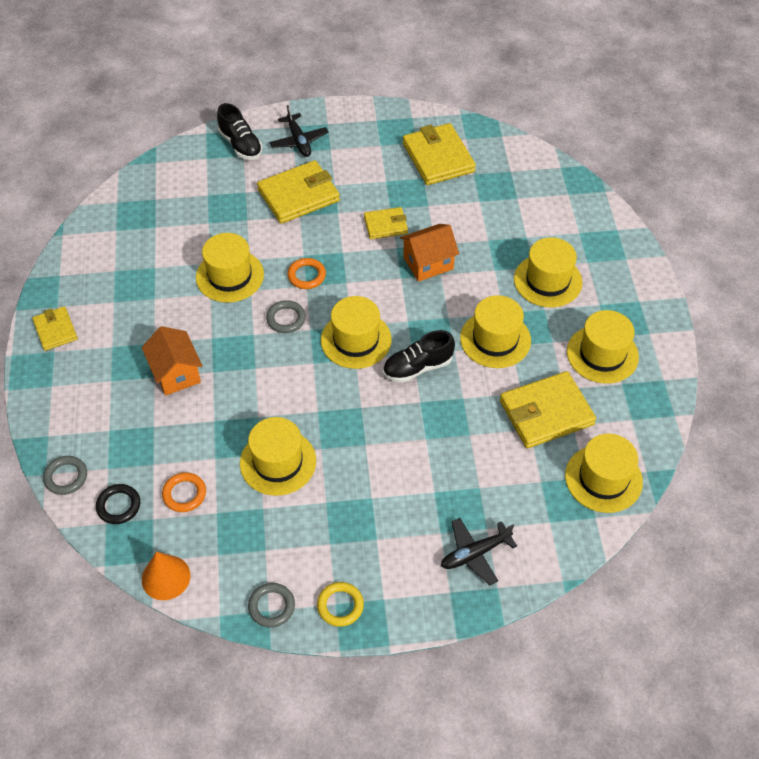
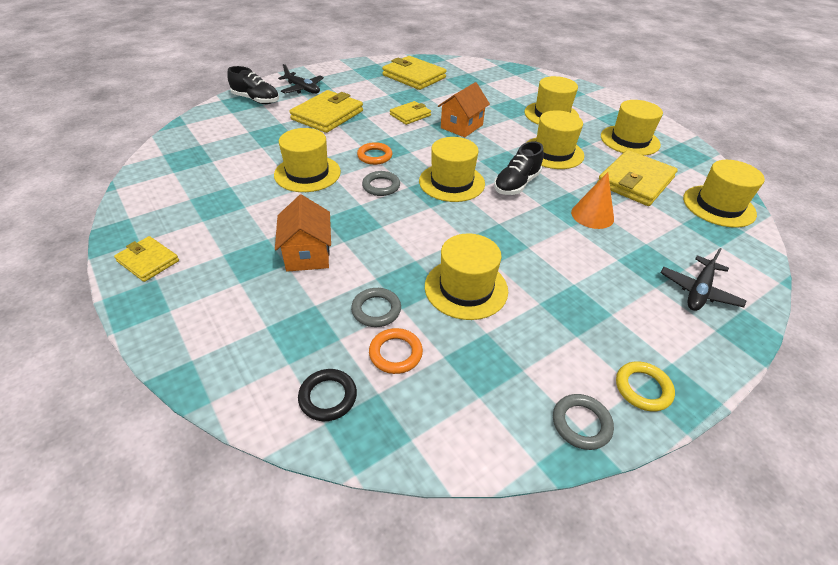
camera: 30 degrees left, 10 degrees down
(66, 477) = (240, 394): grey ring -> grey ring (376, 310)
(166, 577) = (441, 450): orange cone -> orange cone (592, 215)
(176, 373) = (308, 254): orange house -> orange house turned 45 degrees clockwise

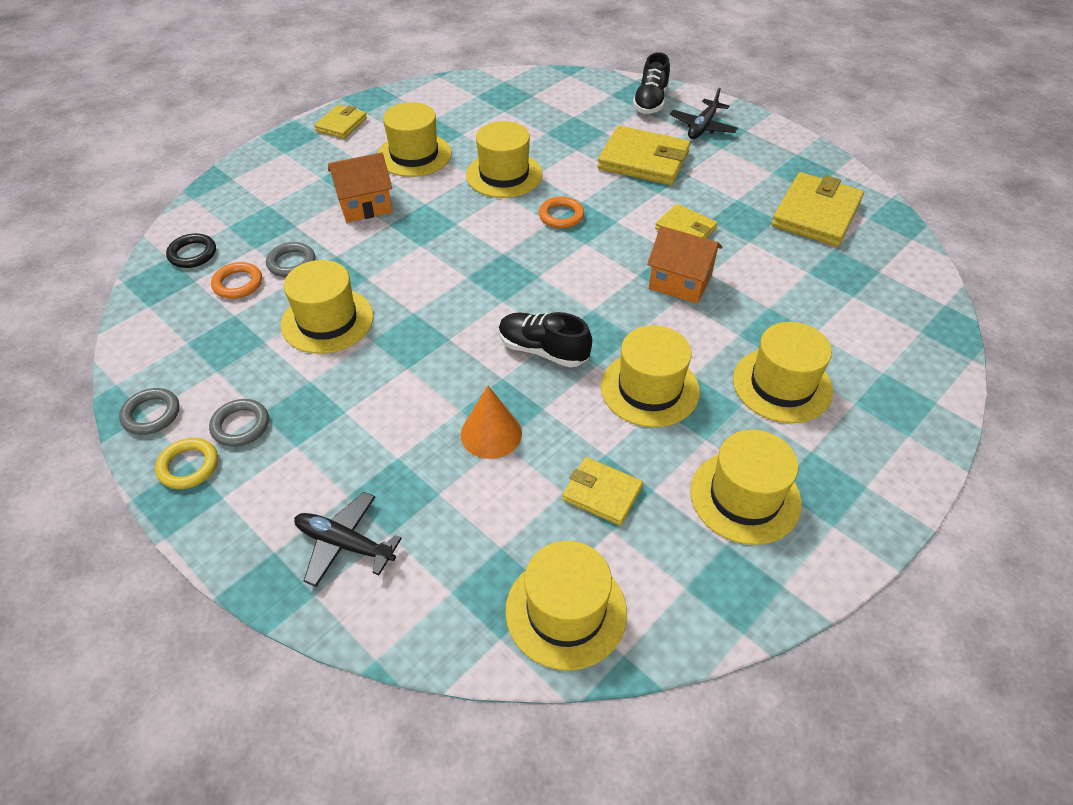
camera: 80 degrees right, 5 degrees up
(381, 186) = (497, 232): grey ring -> grey ring (240, 425)
(451, 182) = (526, 288): yellow hat -> yellow hat (414, 155)
(635, 181) = (602, 493): yellow wallet -> yellow wallet, size x0.57

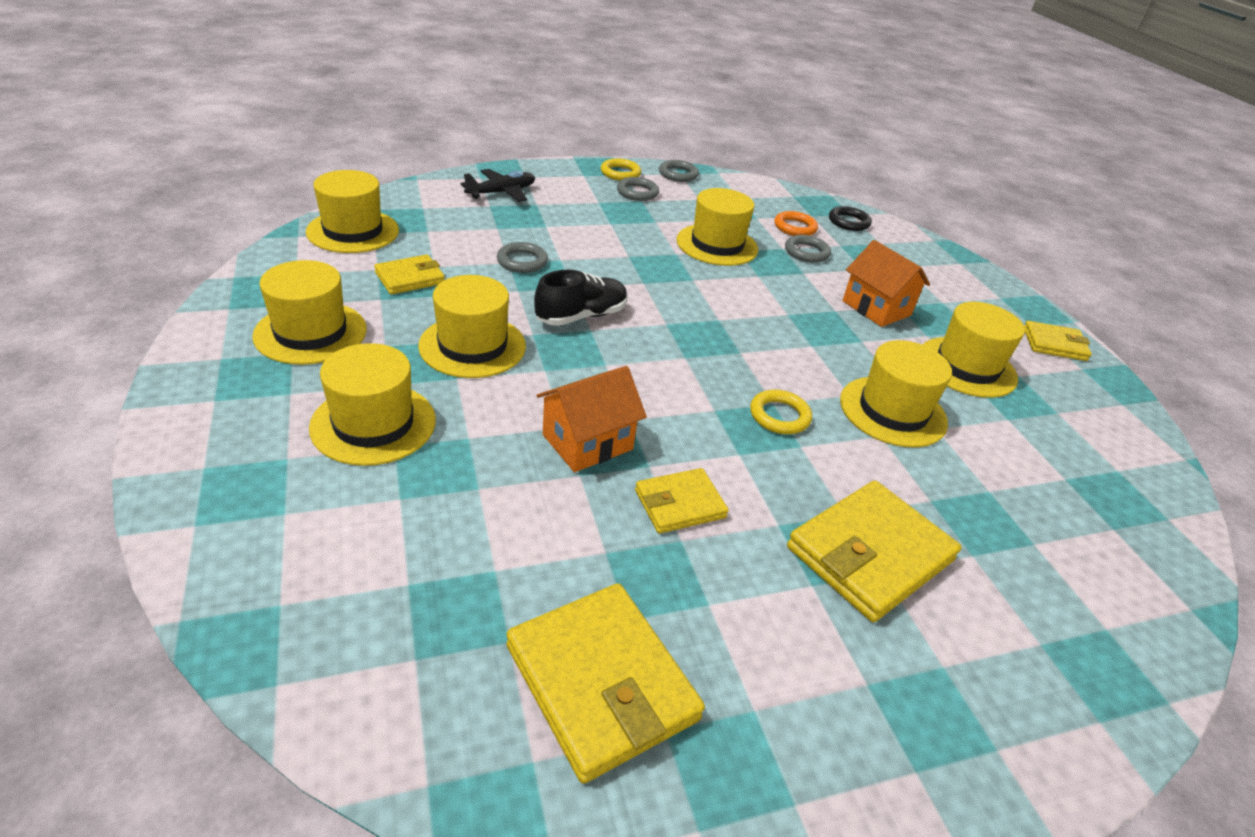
camera: 115 degrees right, 10 degrees down
(341, 124) = (1054, 344): yellow wallet -> yellow wallet turned 45 degrees counterclockwise
(365, 206) = (876, 308): orange house -> orange house turned 45 degrees counterclockwise
(491, 433) = (522, 261): orange cone -> grey ring
(561, 216) = (779, 416): orange ring -> yellow ring
(650, 102) = (1068, 673): black shoe -> none
(702, 127) = (951, 699): black plane -> none

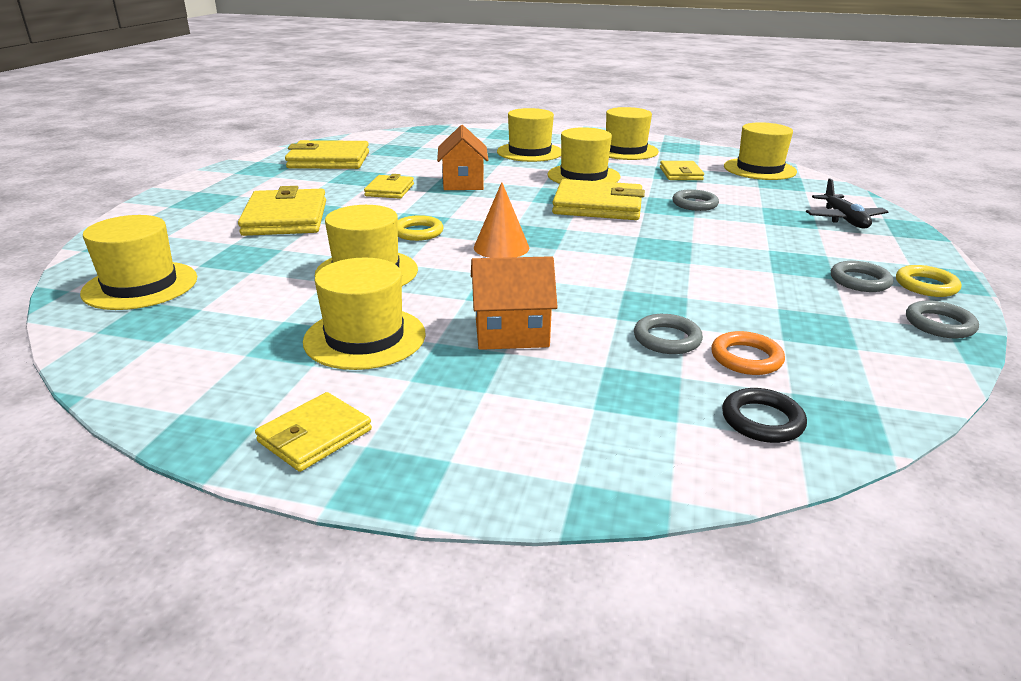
camera: 125 degrees right, 10 degrees down
(581, 316) = (598, 206): black shoe -> yellow wallet
(717, 245) = (704, 288): yellow hat -> yellow hat (140, 285)
(752, 350) = (501, 247): none -> orange cone

